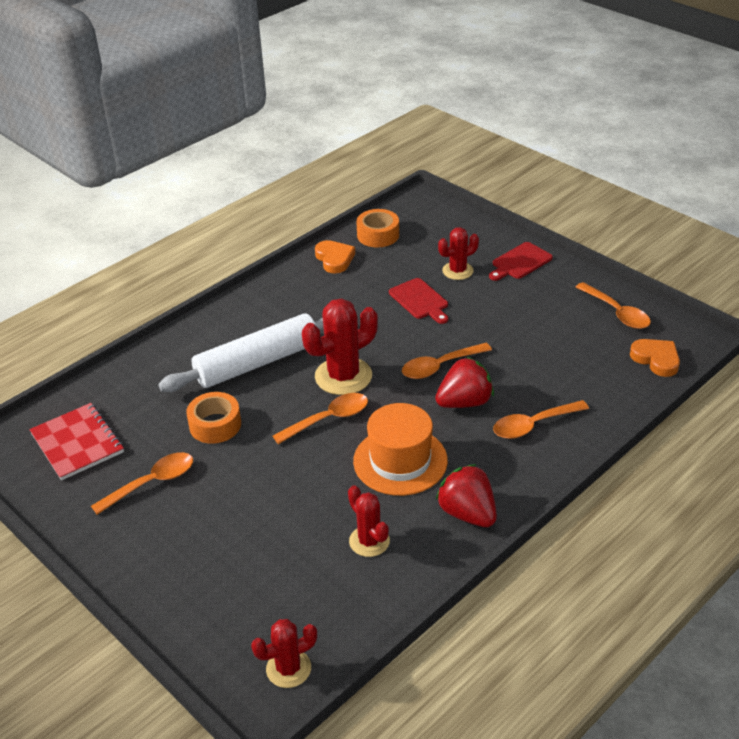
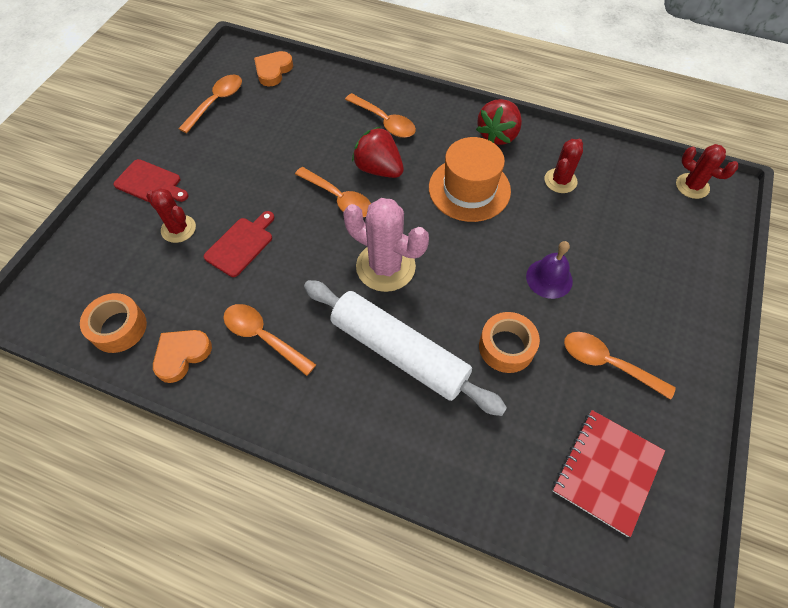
camera: 115 degrees left, 20 degrees up
(258, 479) = (549, 278): none -> purple bell
(328, 419) = (448, 256): orange spoon -> orange spoon (263, 337)
(343, 376) = (385, 267): red cactus -> pink cactus

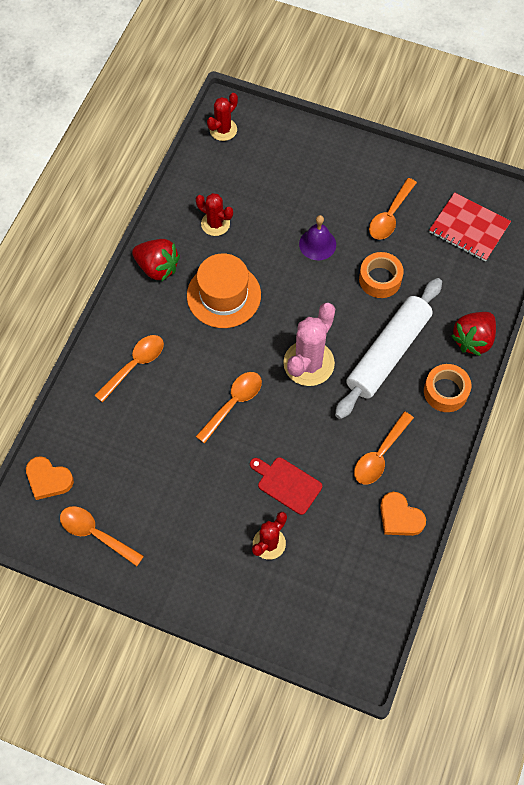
camera: 90 degrees left, 5 degrees up
(118, 328) = (376, 575): orange tape -> orange tape (445, 391)
(150, 183) = (211, 582): red cutting board -> none
(378, 169) = (197, 370): red strawberry -> red strawberry (473, 340)

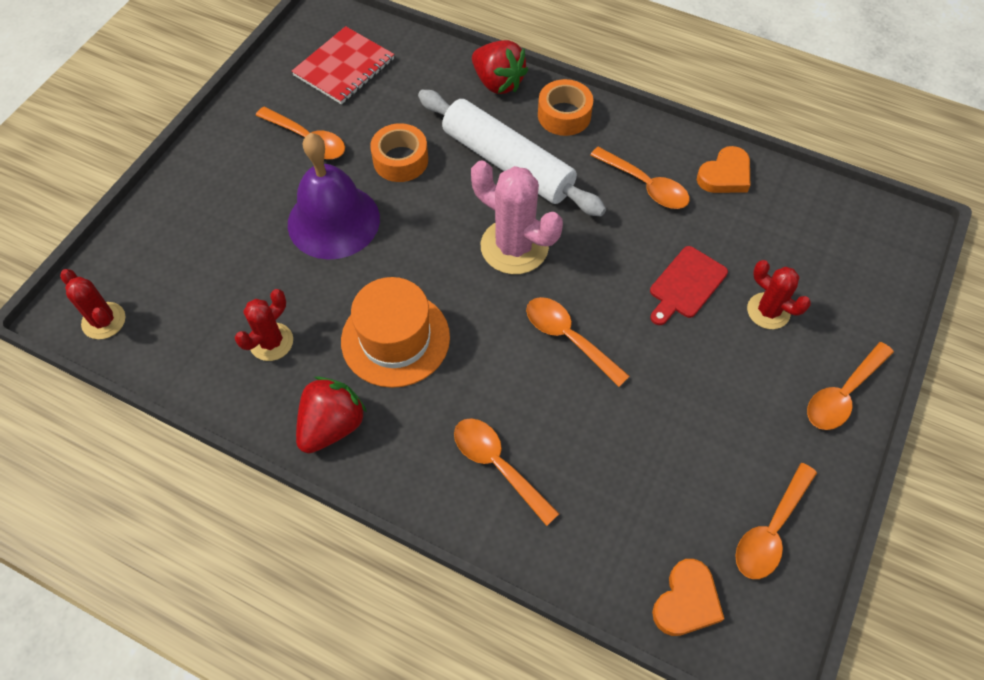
camera: 85 degrees left, 5 degrees down
(201, 592) = (842, 394): none -> orange spoon
(317, 244) = (333, 221): purple bell -> purple bell, size x1.79

